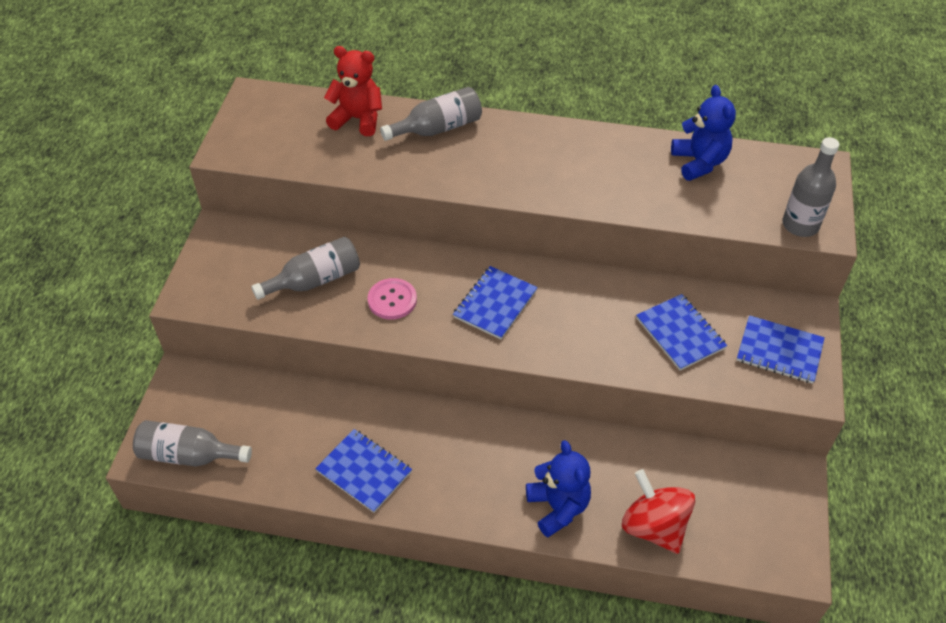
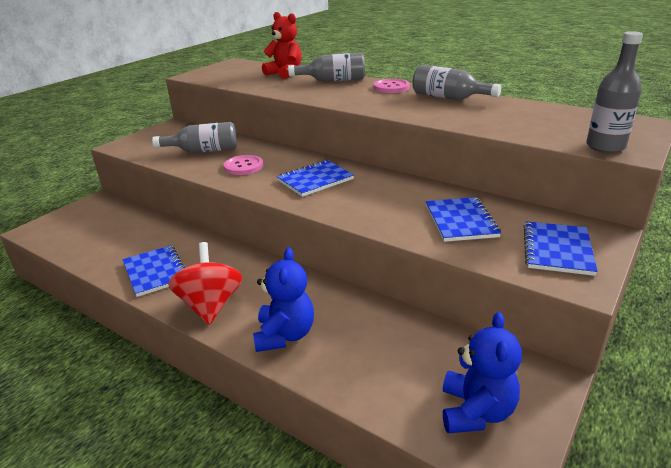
camera: 25 degrees right, 20 degrees down
(189, 455) = (57, 235): grey bottle -> grey bottle (448, 98)
(523, 134) = (391, 87): none -> pink button
(654, 526) = (365, 376): red spinning top -> red spinning top (210, 305)
(699, 162) = (525, 110): blue teddy bear -> blue teddy bear (476, 411)
(779, 351) = (557, 250): blue notebook -> blue notebook turned 60 degrees clockwise

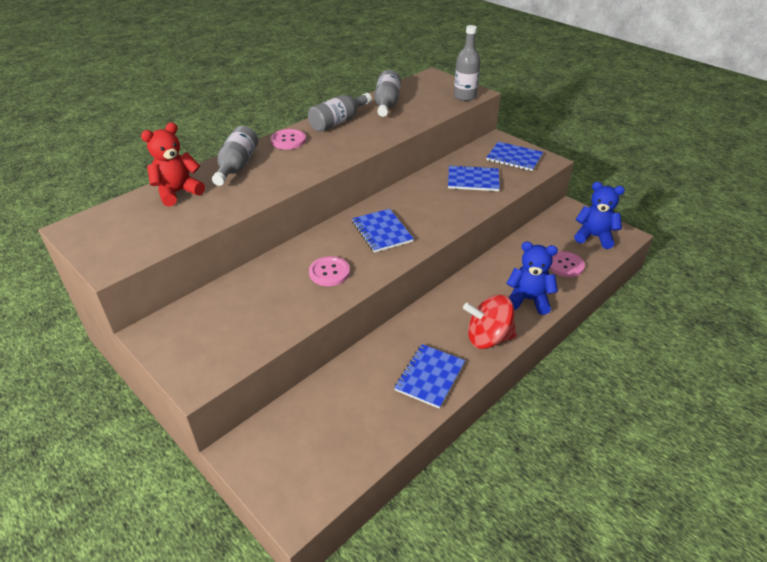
camera: 80 degrees left, 10 degrees up
(155, 272) = (430, 377): blue notebook -> blue notebook turned 45 degrees counterclockwise
(203, 151) = (267, 301): grey bottle -> grey bottle (386, 104)
(375, 372) = (565, 265): none -> pink button

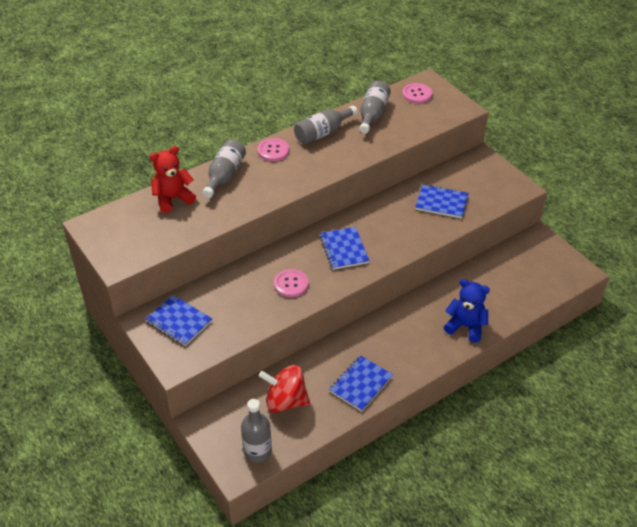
camera: 10 degrees right, 5 degrees up
(465, 96) = (451, 113): grey bottle -> grey bottle (257, 451)
(488, 338) = (419, 357): red spinning top -> red spinning top (285, 401)
(514, 158) = (489, 181): blue notebook -> blue notebook (179, 321)
(565, 265) = (512, 297): pink button -> pink button (417, 94)
(594, 237) = (550, 270): blue teddy bear -> none

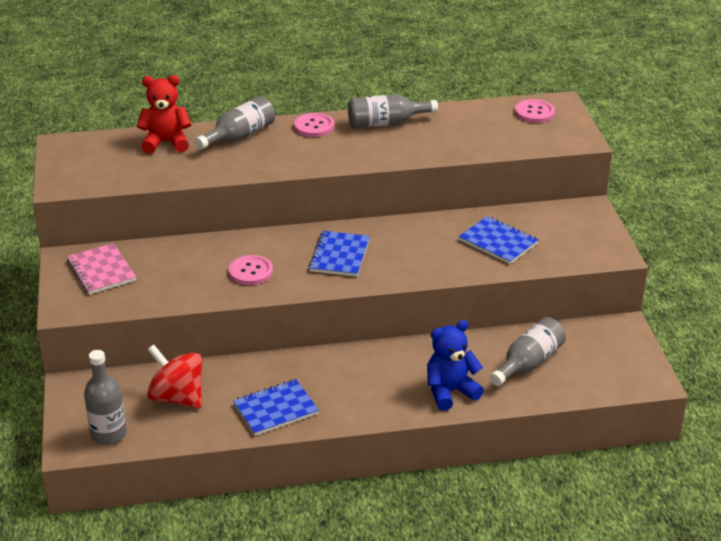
camera: 25 degrees right, 10 degrees down
(179, 321) = (101, 271): blue notebook -> pink notebook
(373, 114) = (461, 120): grey bottle -> grey bottle (528, 363)
(466, 326) = (450, 392): blue teddy bear -> blue teddy bear turned 75 degrees counterclockwise

